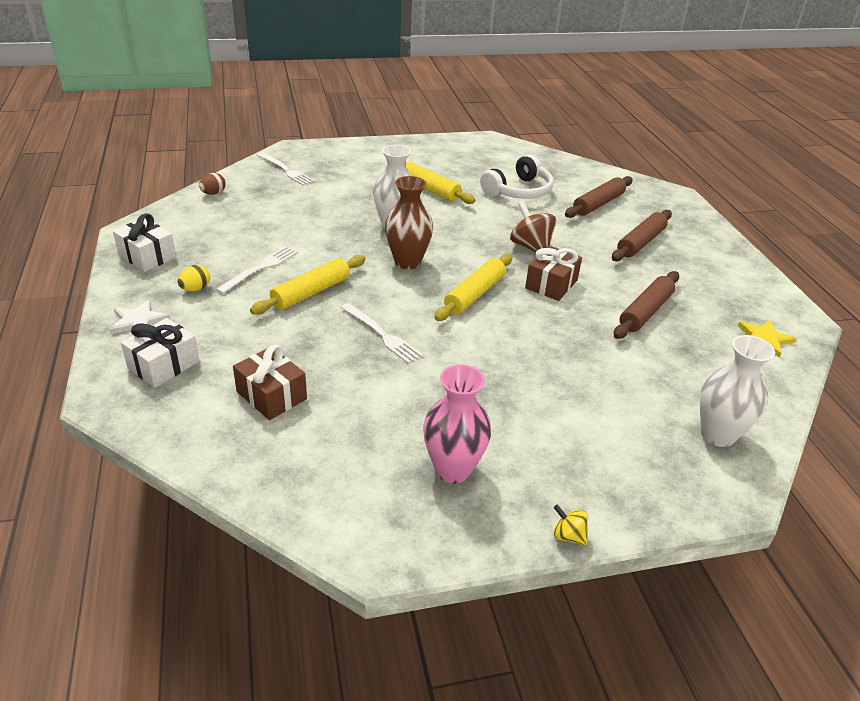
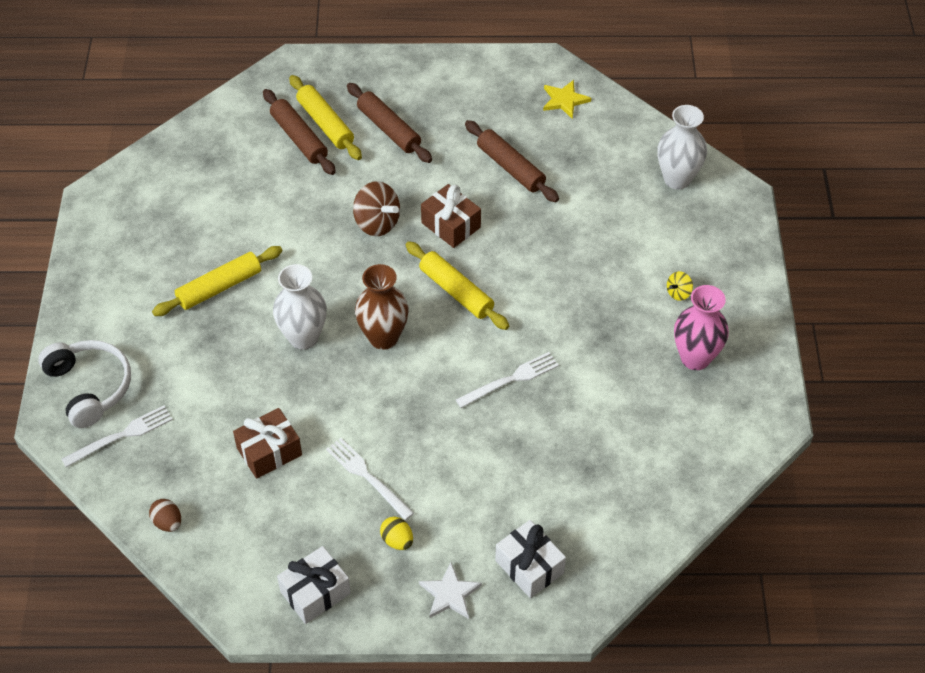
camera: 75 degrees left, 15 degrees up
(271, 395) = (588, 477): brown gift -> brown gift (269, 451)
(311, 292) = (425, 432): yellow rolling pin -> yellow rolling pin (325, 124)
(519, 191) = (248, 201): white headphones -> white headphones (89, 387)
(530, 247) = (377, 223): brown spinning top -> brown spinning top turned 120 degrees counterclockwise
(568, 535) = (767, 302): yellow spinning top -> yellow spinning top (678, 293)

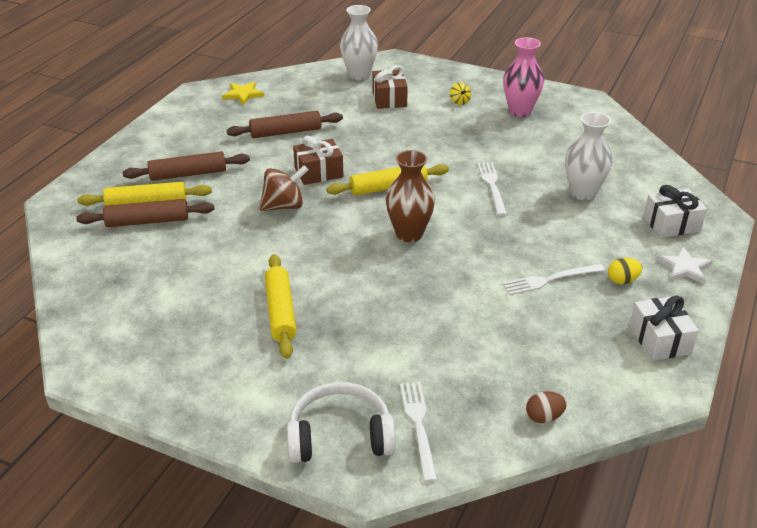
camera: 65 degrees left, 15 degrees down
(269, 451) = (493, 329): brown gift -> brown gift (389, 99)
(303, 337) = (378, 276): white vase -> white vase (583, 193)

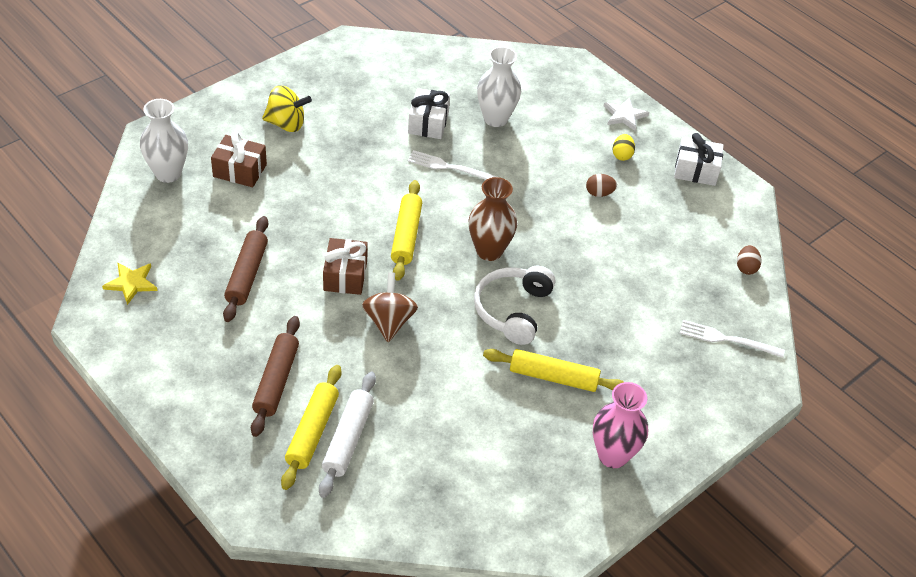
camera: 70 degrees left, 10 degrees up
(147, 221) = (348, 439): brown rolling pin -> white rolling pin
(340, 436) = (719, 389): white headphones -> white headphones (513, 310)
(459, 102) = (286, 124): yellow spinning top -> yellow spinning top, size x1.92
(520, 111) = (336, 93): pink vase -> pink vase (613, 455)
(550, 279) = (599, 193): white fork -> brown egg
(671, 224) = (568, 93): white gift -> white gift (428, 123)

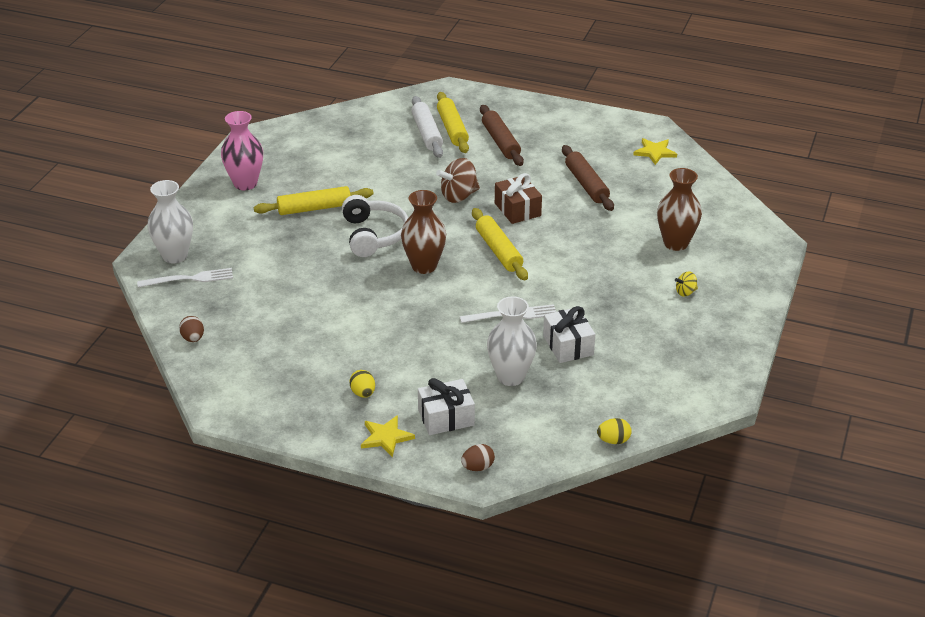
camera: 155 degrees right, 10 degrees down
(168, 173) = (724, 220): white vase -> white vase (175, 256)
(240, 170) = (675, 243): brown gift -> brown vase
(286, 124) = (685, 292): yellow spinning top -> yellow spinning top, size x0.52
(389, 321) = (459, 196): brown spinning top -> brown spinning top turned 90 degrees clockwise
(461, 46) = (613, 440): none -> yellow egg
(599, 193) = (362, 348): brown egg -> brown egg (477, 467)
(624, 115) = (386, 437): white star -> yellow star
(696, 170) = (280, 409): white gift -> white gift (446, 417)

